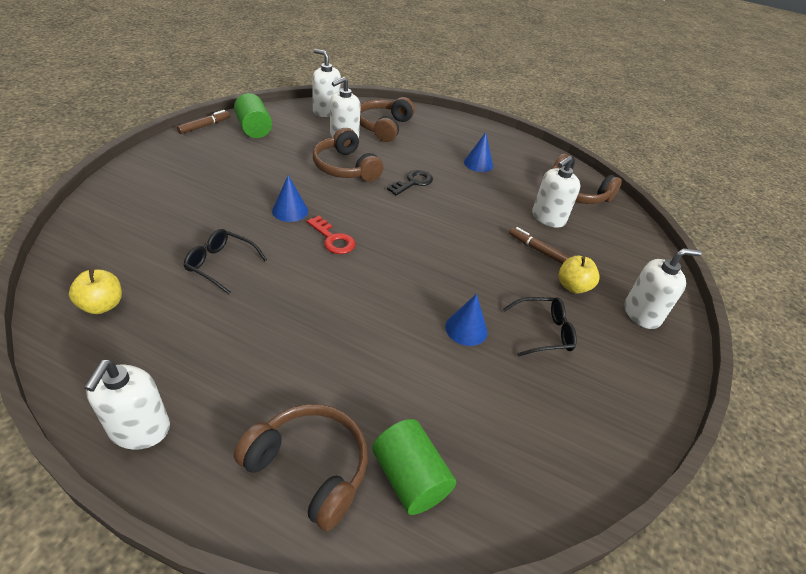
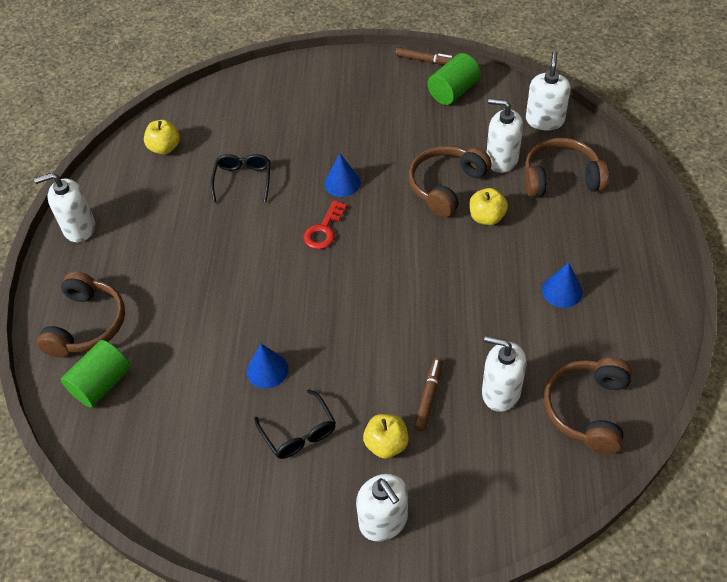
camera: 75 degrees right, 10 degrees up
(391, 164) = (487, 217): none -> yellow apple
(413, 182) = (467, 248): black key -> none

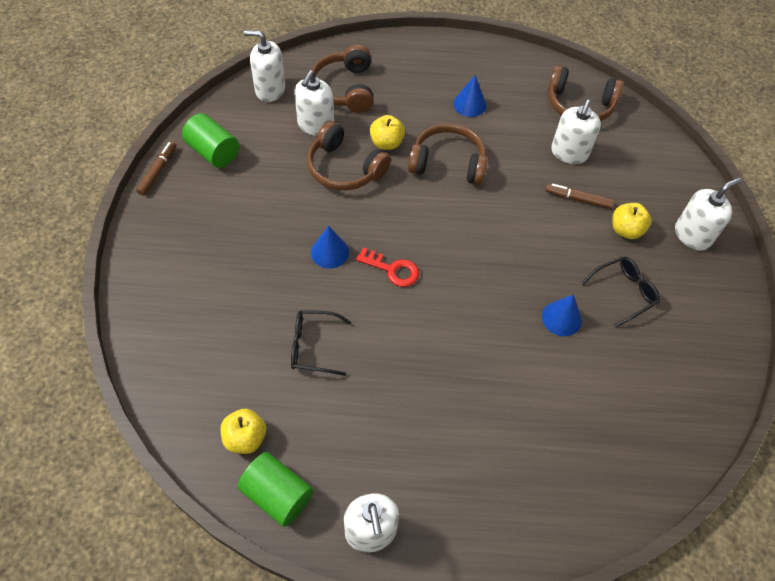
camera: 95 degrees left, 5 degrees up
(87, 324) = (516, 500): brown headphones -> brown headphones (448, 163)
(101, 384) = (590, 473): green cylinder -> green cylinder (277, 495)

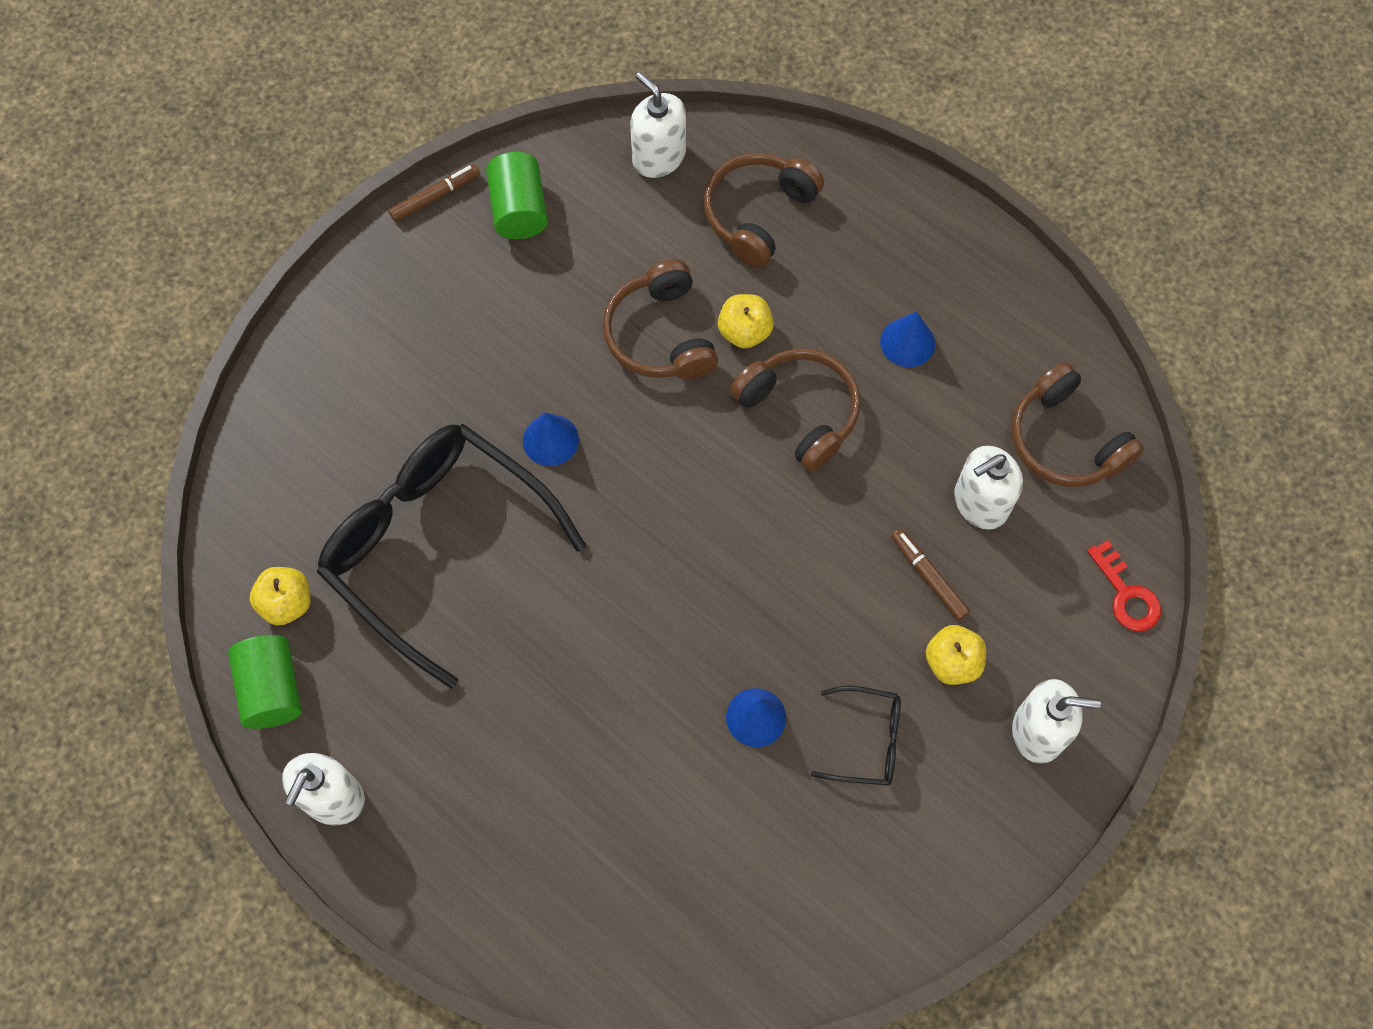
camera: 40 degrees right, 10 degrees up
(314, 346) = (438, 548): black glasses -> black glasses, size x2.32
(315, 125) = (675, 248): white soap dispenser -> none
(392, 269) = (605, 513): red key -> red key (1126, 594)

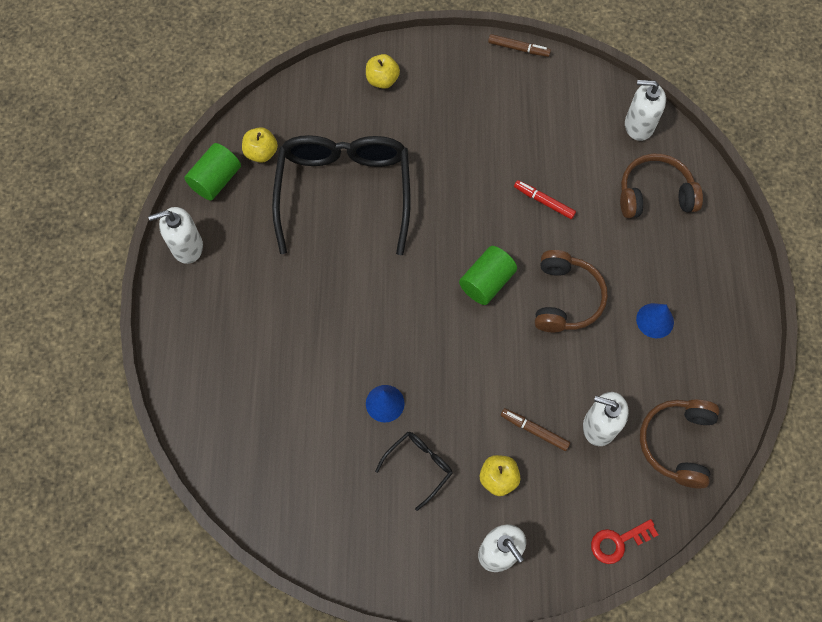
camera: 50 degrees right, 0 degrees up
(519, 209) = (548, 88): green cylinder -> green cylinder (486, 282)
(550, 440) = (442, 197): blue cone -> none
(658, 157) = (639, 125): white soap dispenser -> white soap dispenser turned 90 degrees counterclockwise
(660, 335) = (544, 202): brown headphones -> red marker
(744, 331) = (584, 238): yellow apple -> yellow apple (382, 80)
(866, 740) = (418, 466): black glasses -> black glasses turned 105 degrees counterclockwise
(928, 577) = (534, 430): brown marker -> brown marker turned 75 degrees counterclockwise
(1126, 594) = (618, 542): red key -> red key turned 45 degrees clockwise

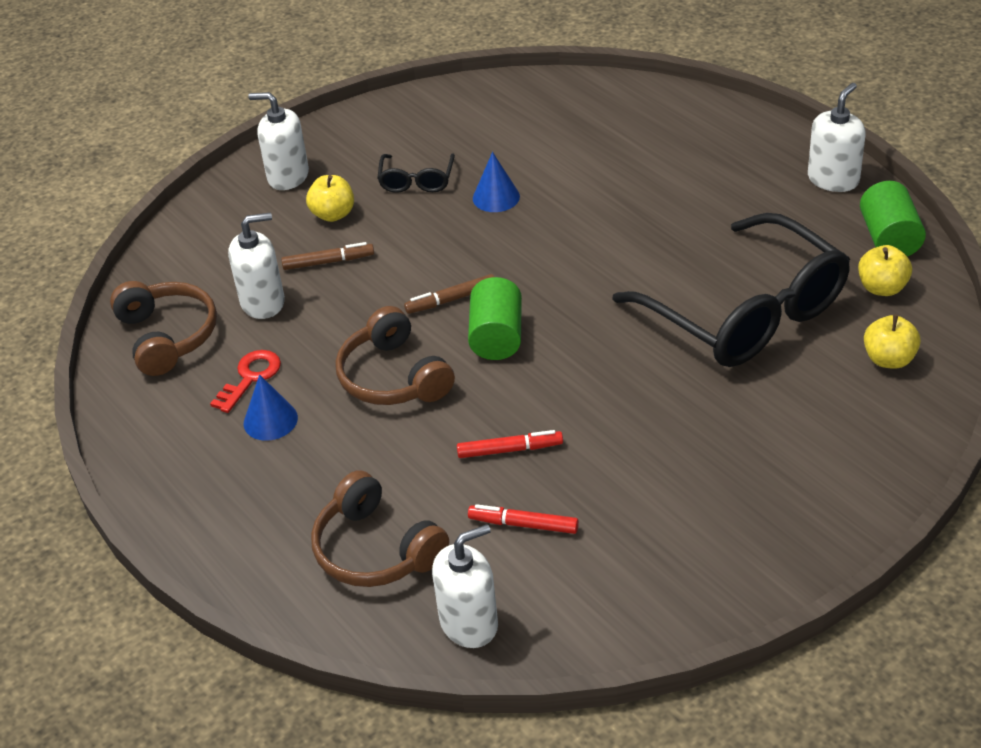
camera: 145 degrees right, 25 degrees down
(382, 80) = (859, 445): yellow apple -> yellow apple (889, 359)
(518, 48) = (739, 609): brown marker -> brown marker (451, 300)
(573, 155) = (523, 525): none -> red marker
(618, 542) = (178, 240): red key -> red key (250, 378)
(654, 194) = (375, 550): brown headphones -> brown headphones turned 90 degrees clockwise

